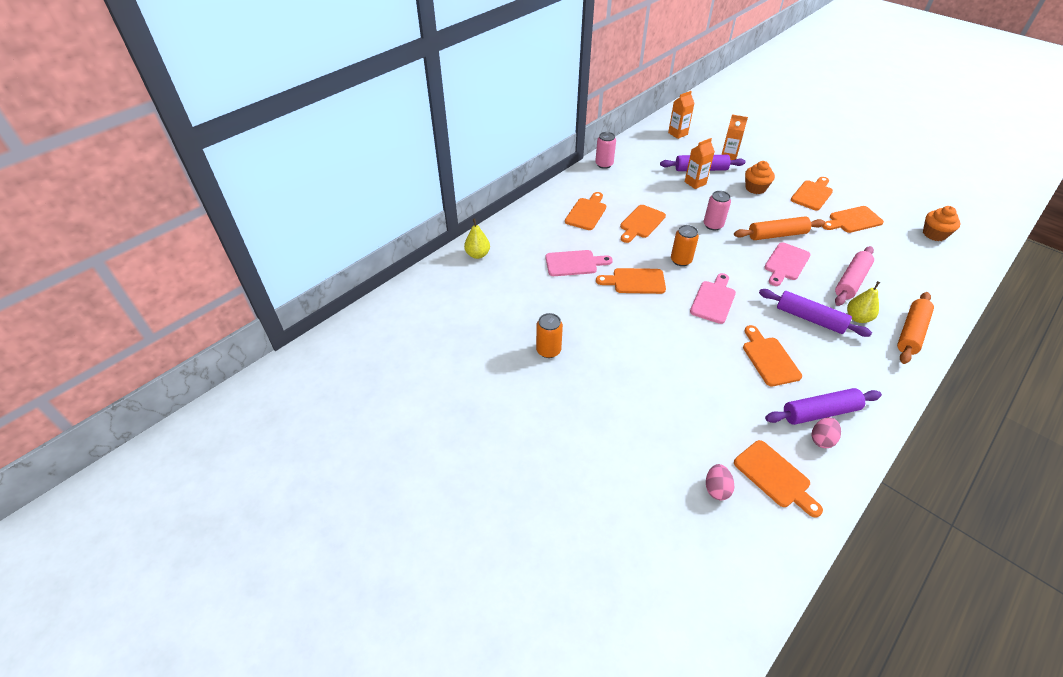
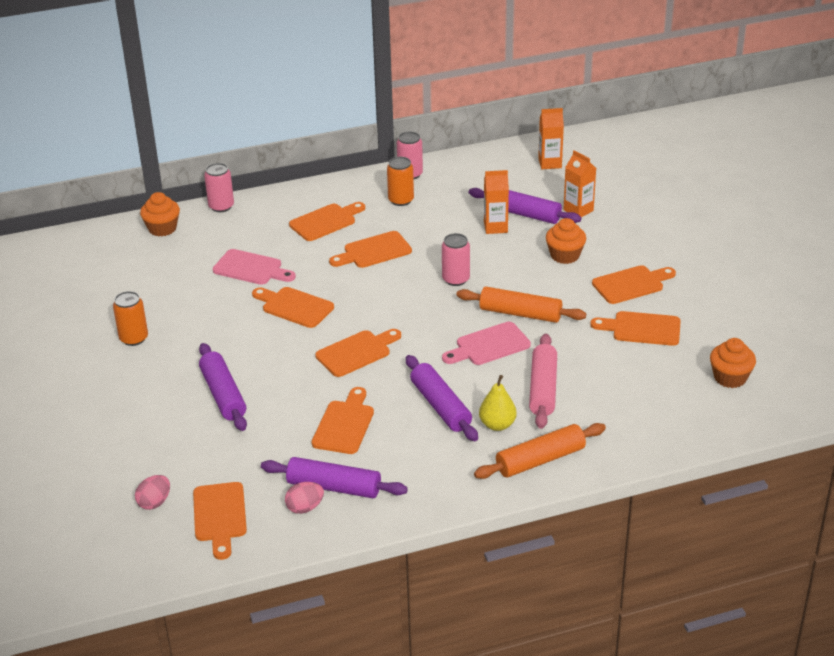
camera: 30 degrees right, 10 degrees down
(478, 254) = (162, 228): yellow pear -> orange cupcake
(503, 224) = (221, 206): none -> pink can
(663, 370) = (223, 395): none -> purple rolling pin
(681, 260) = (370, 303): orange can -> orange can (401, 200)
(713, 300) = (356, 352): pink cutting board -> orange cutting board
(851, 281) = (543, 389): pink rolling pin -> pink rolling pin turned 60 degrees counterclockwise

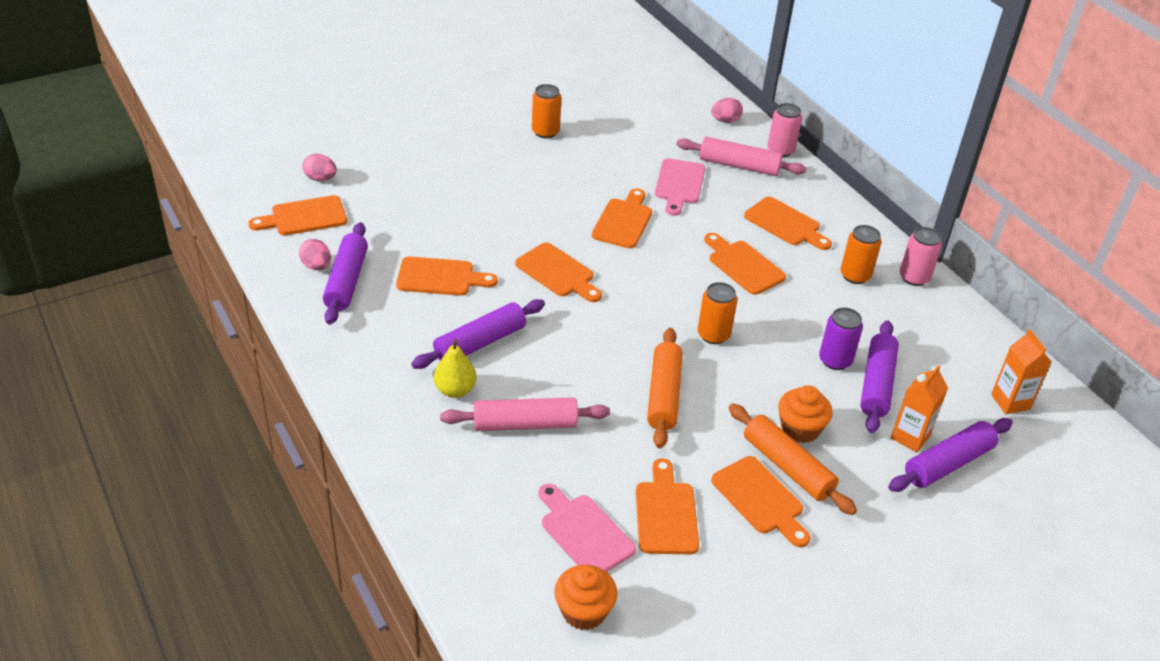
camera: 75 degrees right, 5 degrees up
(162, 228) = (725, 121): orange cupcake -> pink egg
(223, 395) = (473, 195): purple rolling pin -> purple rolling pin (948, 463)
(235, 232) = (739, 166): none -> pink rolling pin
(456, 279) = (713, 335): pink can -> orange can
(489, 345) = (595, 373): pink cutting board -> pink cutting board (584, 532)
(495, 227) = (835, 360): orange carton -> purple can
(540, 460) = (400, 429): orange rolling pin -> orange rolling pin (787, 467)

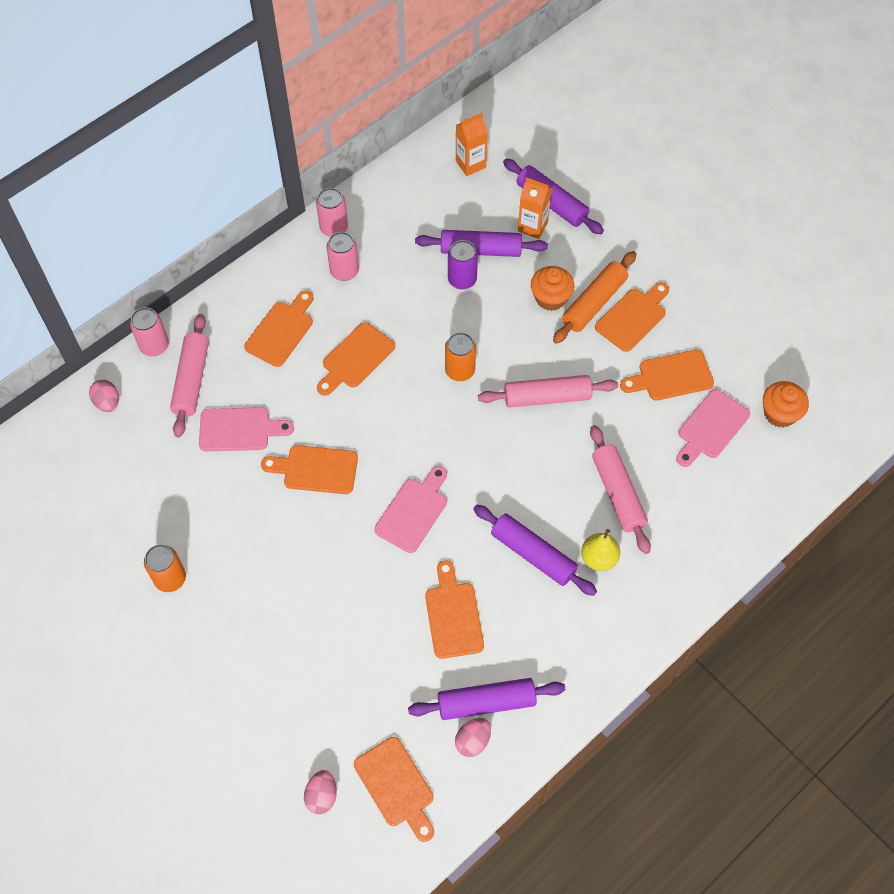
camera: 100 degrees left, 20 degrees up
(558, 273) = (413, 511): orange cutting board -> pink cutting board
(663, 395) = (547, 397): orange rolling pin -> pink rolling pin
(855, 275) = (344, 271): orange can -> pink can

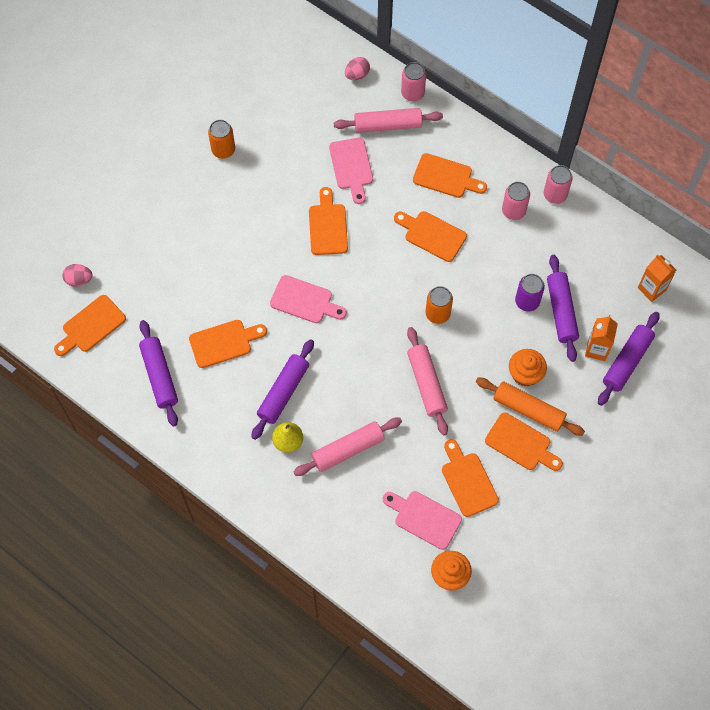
camera: 80 degrees right, 5 degrees up
(473, 741) = (129, 371): pink egg -> none

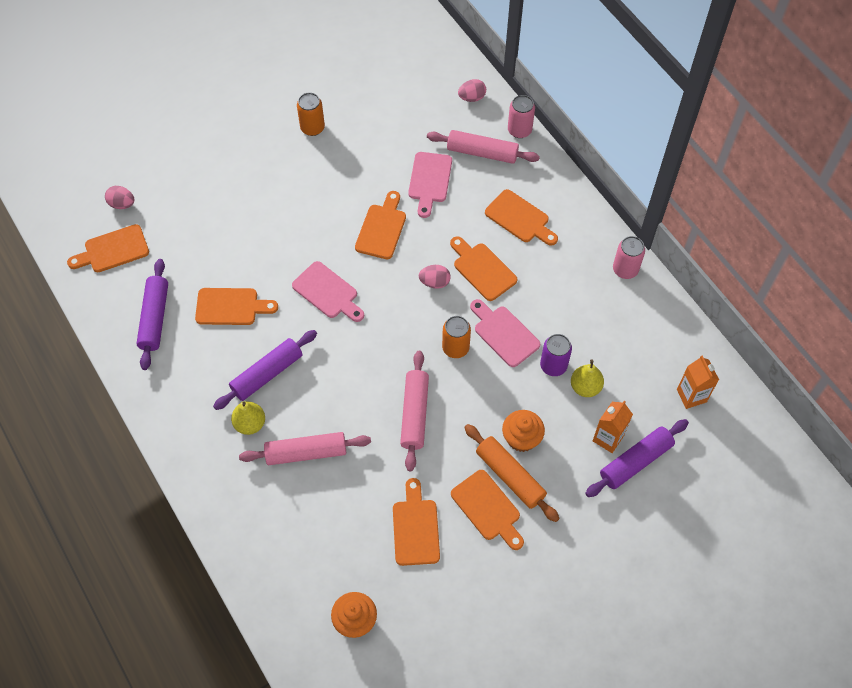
camera: 20 degrees right, 5 degrees down
(395, 260) = (434, 282): none -> pink egg
(424, 518) = (354, 550): pink cutting board -> pink cutting board (504, 334)
(513, 211) = (575, 272): pink can -> none
(561, 311) = (585, 387): purple rolling pin -> yellow pear

